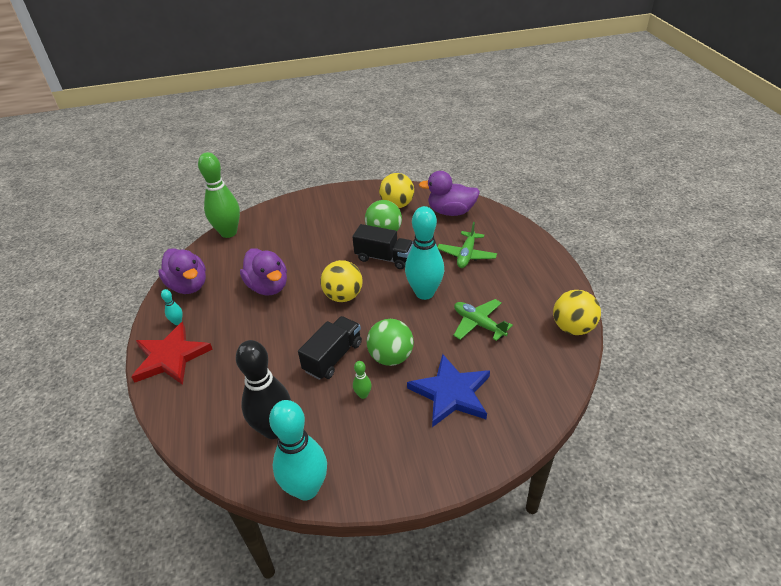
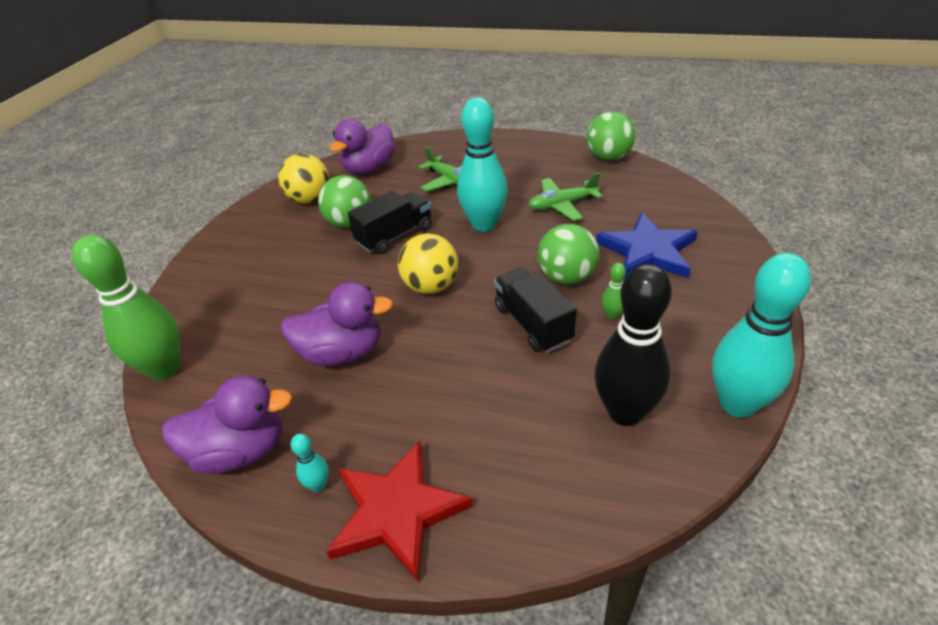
camera: 60 degrees left, 0 degrees up
(573, 328) = (608, 157): yellow ball -> green ball

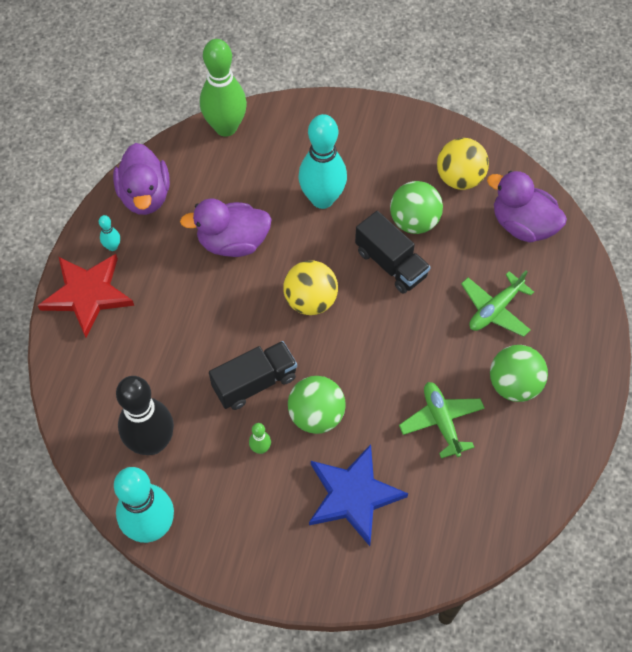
camera: 85 degrees right, 20 degrees up
(342, 352) = (233, 242): purple duck -> purple duck turned 90 degrees clockwise
(484, 224) = (407, 344): turquoise bowling pin -> turquoise bowling pin (322, 199)
(608, 157) = (547, 483): green ball -> green ball (514, 384)

